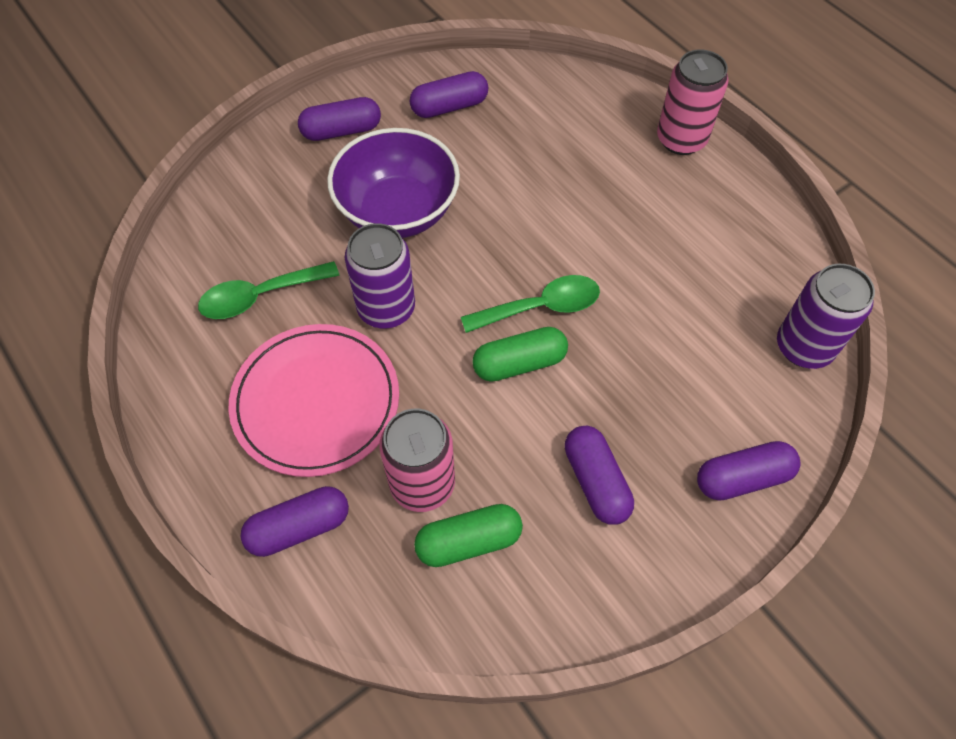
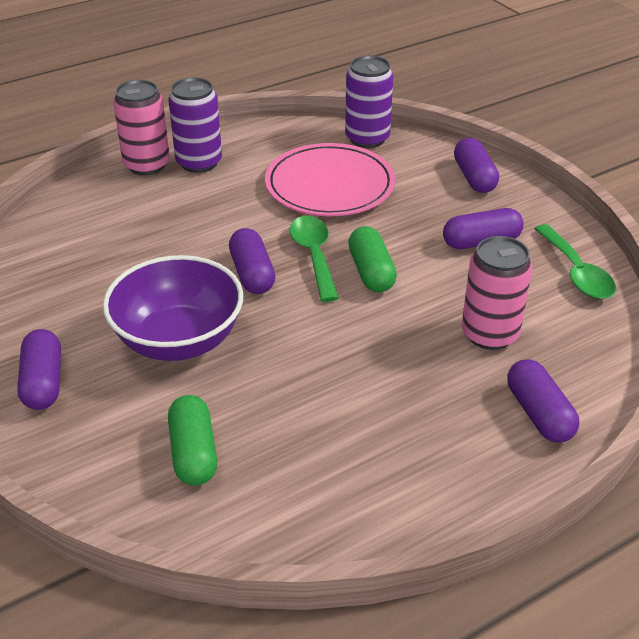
camera: 85 degrees left, 20 degrees down
(260, 296) = (270, 449): green spoon -> green spoon (576, 272)
(316, 402) = (406, 403): pink plate -> pink plate (329, 185)
(386, 308) = (301, 351): purple can -> purple can (199, 162)
(449, 107) = (43, 297): purple capsule -> purple capsule (252, 274)
(468, 541) = (539, 310): green capsule -> green capsule (193, 453)

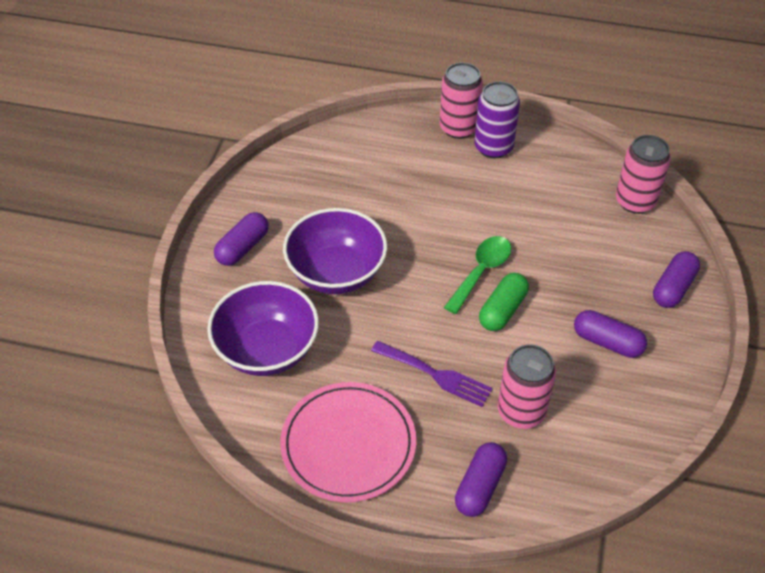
camera: 45 degrees right, 10 degrees up
(193, 453) = (267, 350): green capsule -> purple bowl
(252, 274) = (428, 257): purple capsule -> none
(329, 185) = (558, 223): pink plate -> pink plate (348, 444)
(367, 138) = (635, 201): purple can -> pink can
(384, 357) = (436, 375): none -> purple fork
(576, 272) = (644, 415): green spoon -> none

